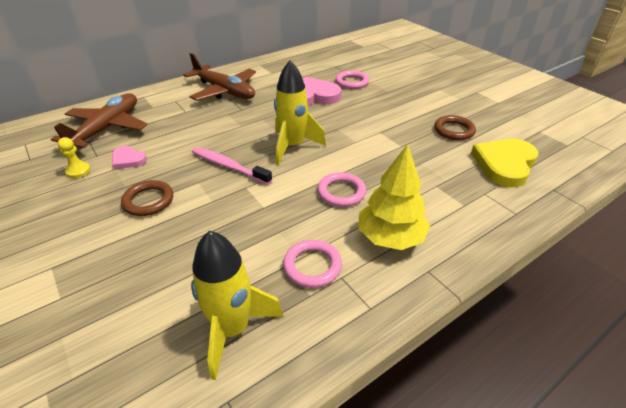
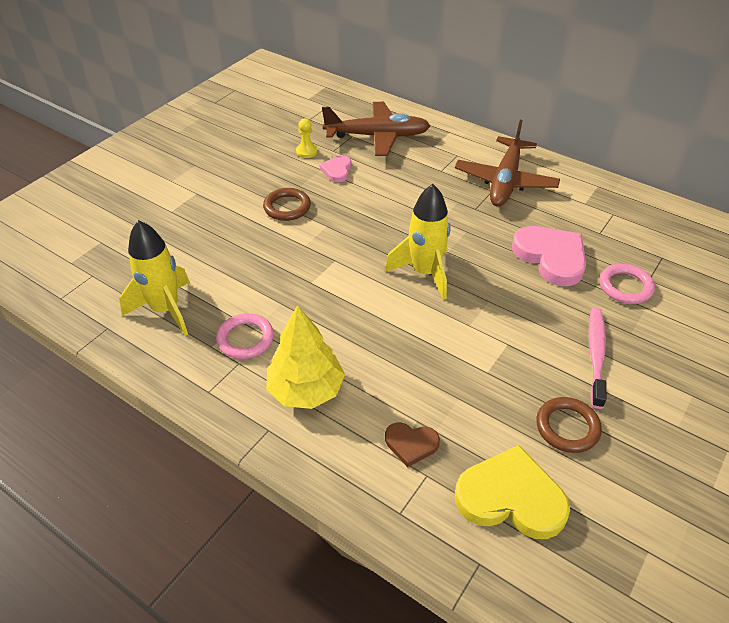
camera: 70 degrees right, 5 degrees up
(228, 166) = (361, 237): pink toothbrush -> pink toothbrush (596, 355)
(341, 192) = (361, 334): pink ring -> none
(457, 193) = (411, 444): none -> brown heart

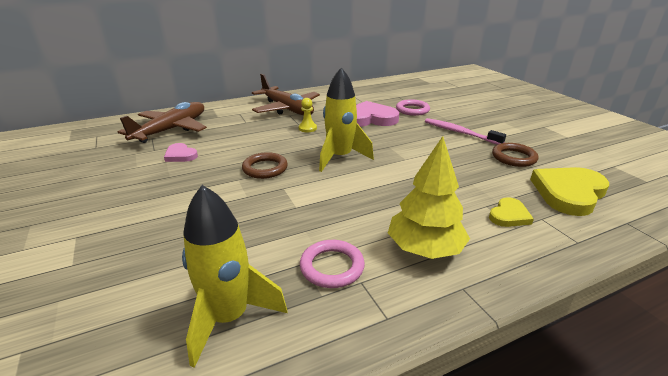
camera: 60 degrees left, 15 degrees down
(287, 207) = (186, 190): brown ring -> brown ring (265, 168)
(306, 151) = (133, 160): yellow pawn -> yellow pawn (307, 128)
(411, 444) = (509, 215): brown heart -> yellow heart

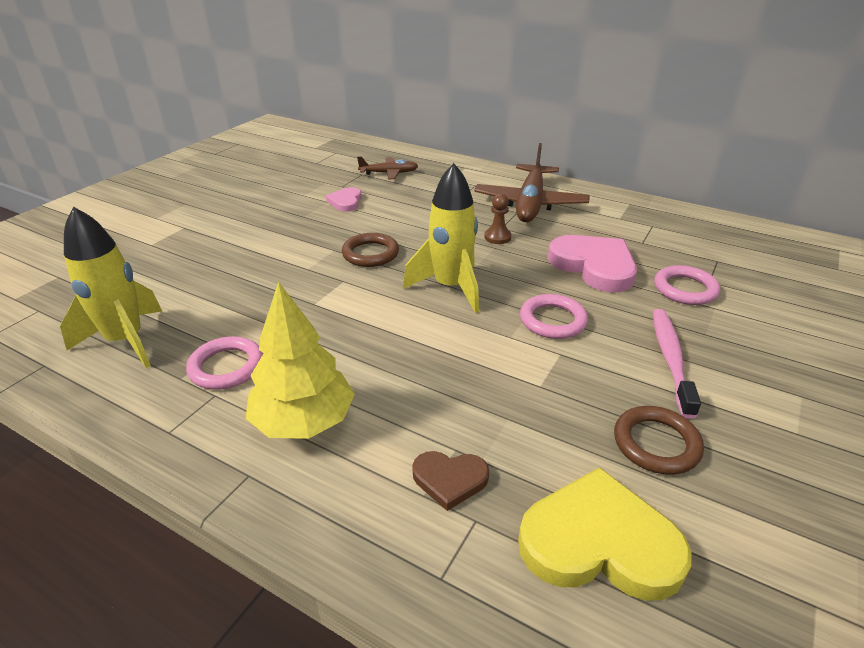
camera: 55 degrees right, 5 degrees up
(171, 130) = (389, 173): brown plane -> brown plane, size x0.53
(307, 128) = (497, 237): yellow pawn -> brown pawn
(403, 144) = (552, 320): none -> pink ring
(509, 215) = (450, 480): yellow heart -> brown heart

